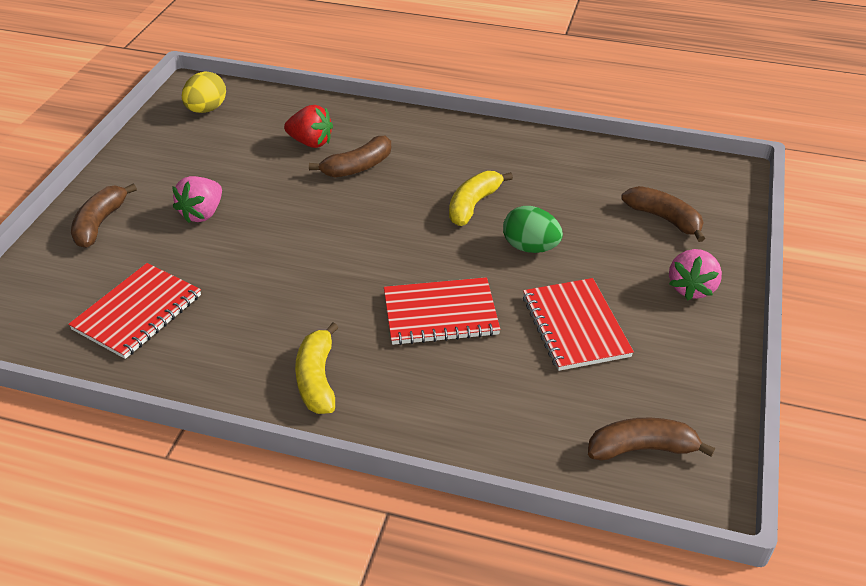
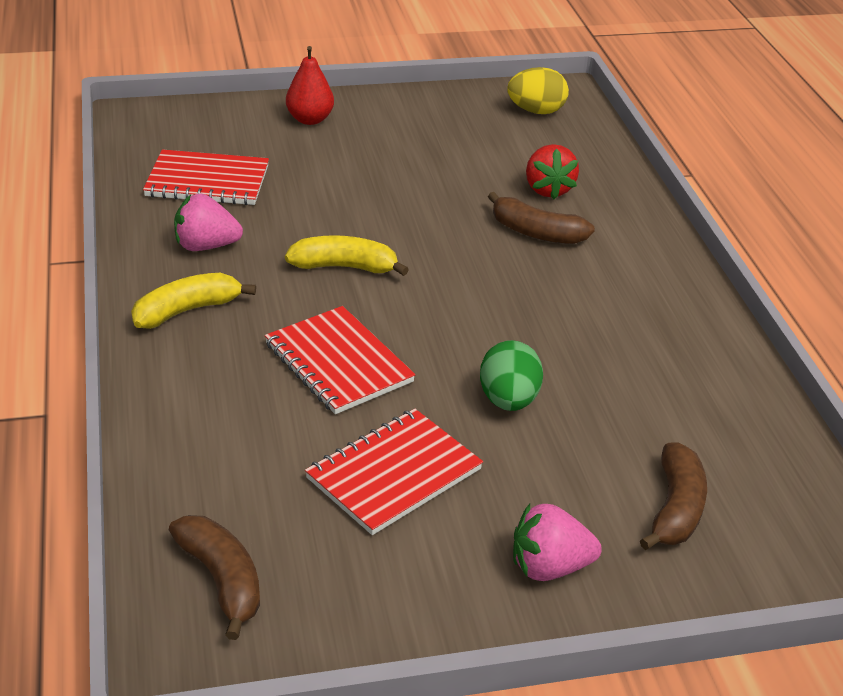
camera: 60 degrees right, 5 degrees down
(100, 223) = (309, 119): brown banana -> red pear
(202, 213) = (371, 166): pink strawberry -> pink strawberry (206, 246)
(473, 205) = (548, 334): yellow banana -> yellow banana (345, 267)

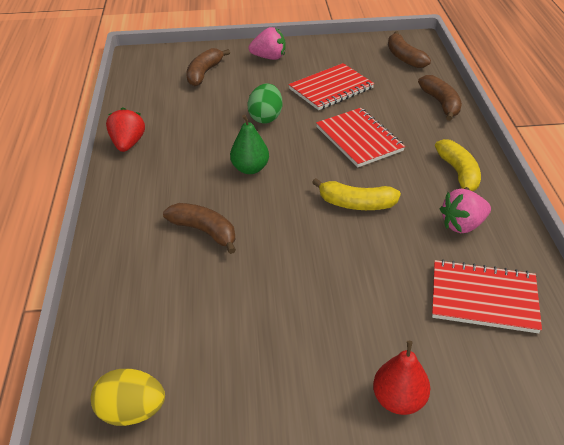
camera: 170 degrees left, 5 degrees up
(174, 443) = (441, 103): none -> brown banana
(187, 310) = (458, 173): yellow banana -> yellow banana turned 75 degrees counterclockwise
(206, 246) = (462, 225): pink strawberry -> pink strawberry turned 150 degrees clockwise
(505, 310) = (250, 168): none -> green pear
(548, 189) = (174, 279): red strawberry -> red strawberry (128, 144)

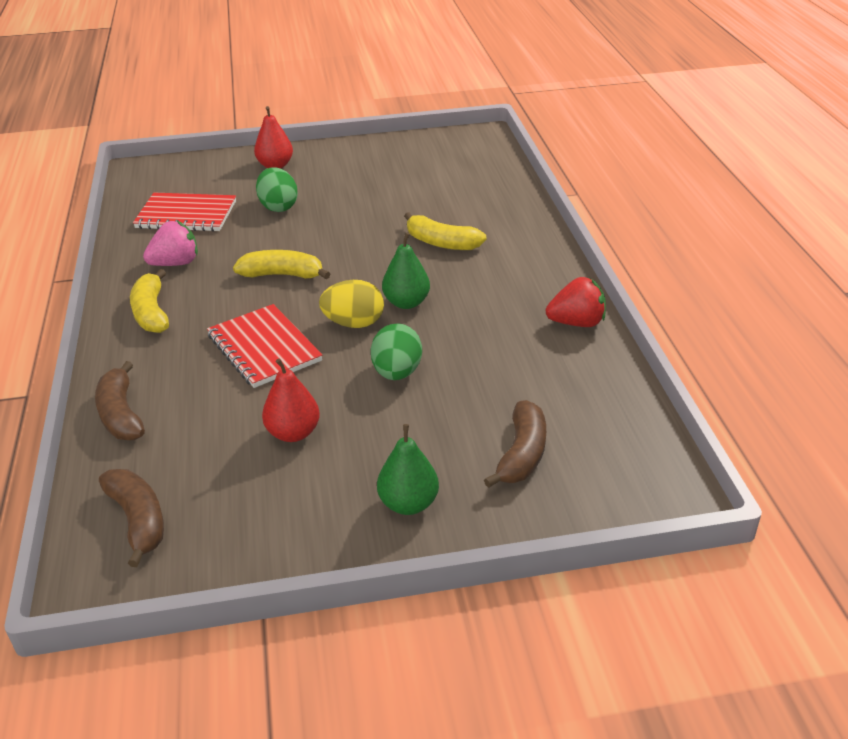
camera: 175 degrees right, 5 degrees down
(128, 144) = (576, 323): red strawberry -> red strawberry turned 90 degrees counterclockwise
(132, 411) = (456, 151): yellow egg -> yellow egg (354, 323)
(204, 231) = (441, 243): brown banana -> yellow banana
(269, 57) = (408, 504): pink strawberry -> green pear
(331, 89) = (293, 433): red notebook -> red pear
(377, 303) = (278, 207): none -> green egg

